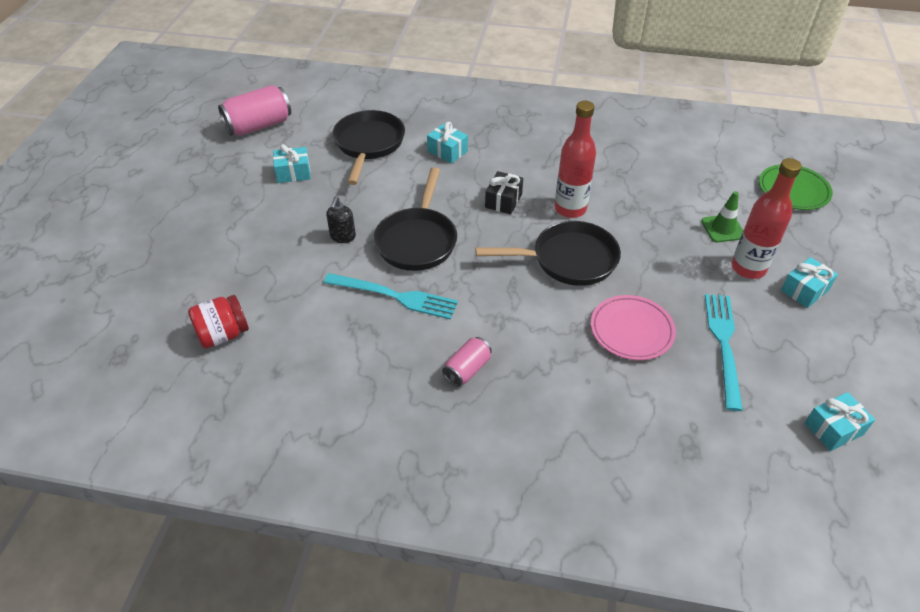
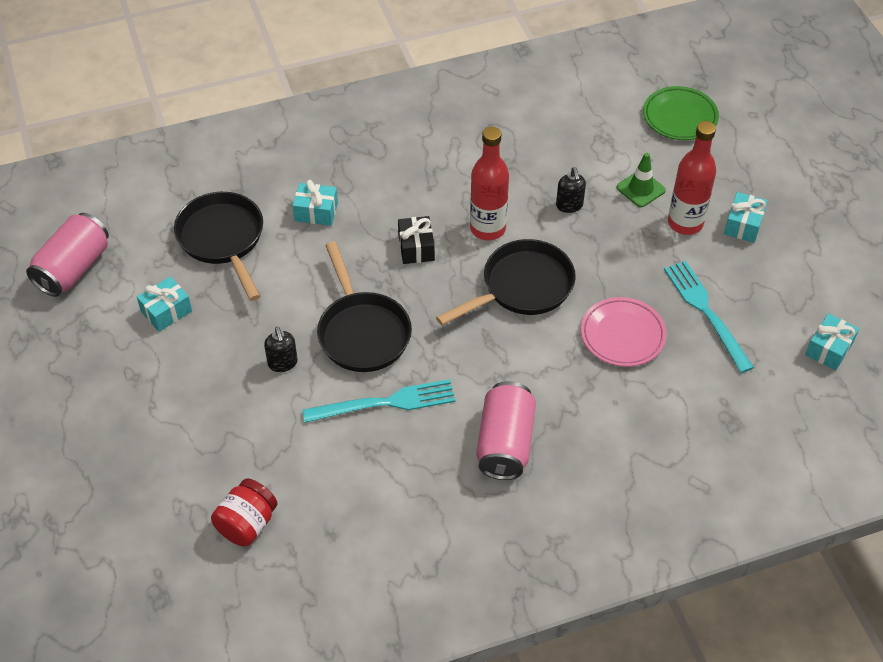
camera: 30 degrees left, 5 degrees up
(467, 369) = (505, 443): pink can -> pink can, size x1.74
(650, 218) = (569, 205): none -> black soap dispenser

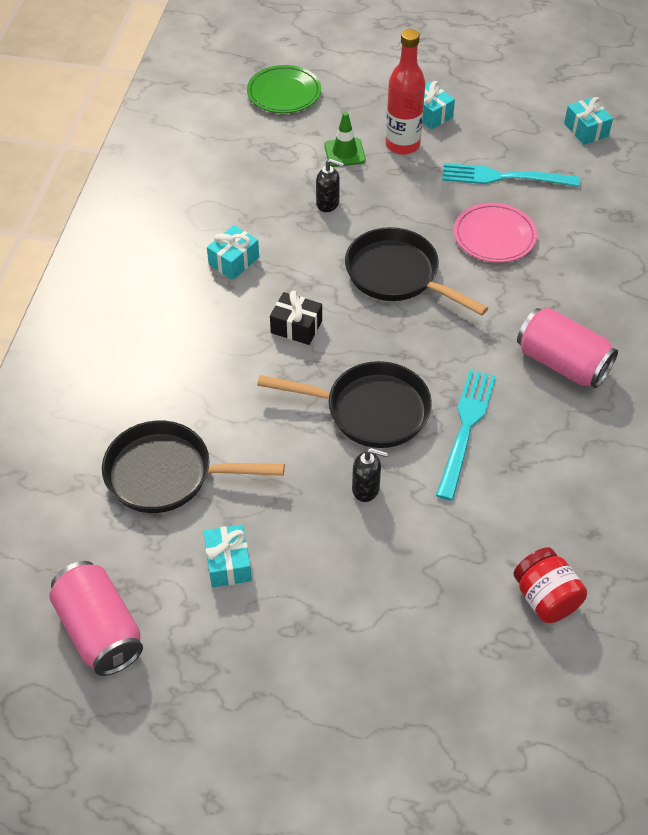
camera: 60 degrees left, 0 degrees up
(316, 212) = (191, 382): turquoise gift -> turquoise gift (234, 261)
(487, 228) = (312, 268): red bottle -> none
(522, 287) = (397, 275): black pan -> black pan turned 45 degrees counterclockwise

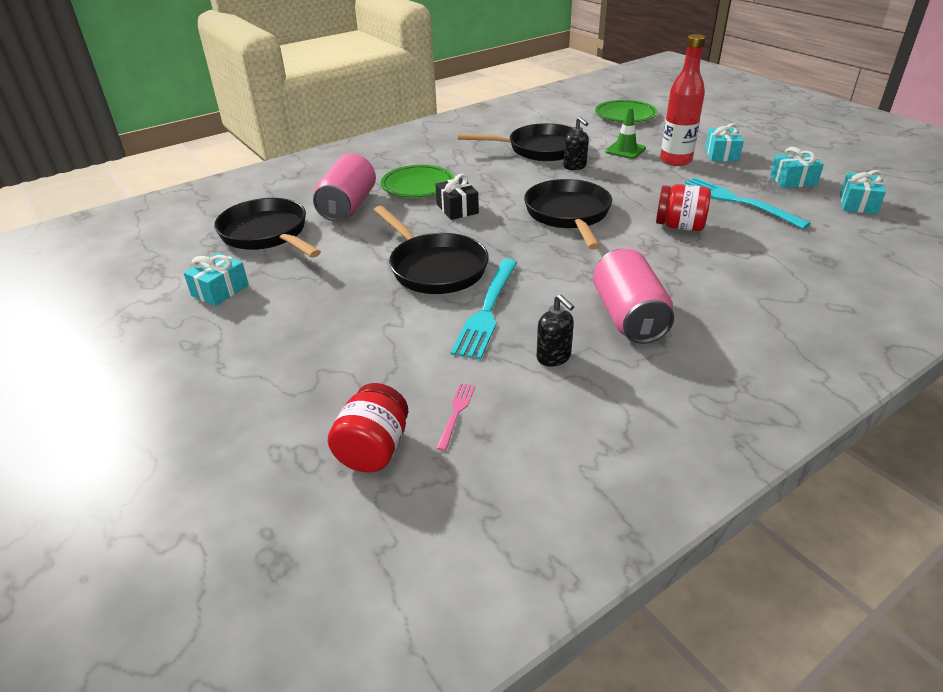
camera: 45 degrees right, 15 degrees down
(100, 630) = (109, 278): pink can -> pink can (348, 206)
(218, 318) = (417, 185): none -> green plate
(234, 261) = (470, 167): turquoise gift -> turquoise gift (793, 180)
(265, 195) = (539, 149): none -> black pan
(366, 489) = (361, 304): black soap dispenser -> black soap dispenser (554, 357)
(466, 427) = (487, 311): turquoise fork -> turquoise fork turned 135 degrees clockwise
(494, 236) = (680, 226): pink plate -> red jar
(556, 530) = (456, 412): none -> pink fork

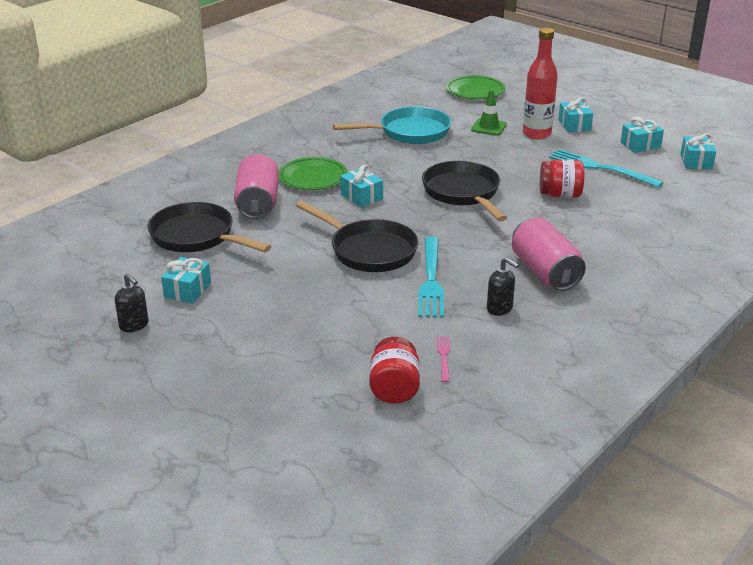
camera: 15 degrees left, 5 degrees down
(457, 209) = (361, 197): black gift -> turquoise gift
(539, 149) = (409, 132): black pan -> turquoise pan
(575, 166) = (449, 147): black soap dispenser -> black soap dispenser (134, 325)

